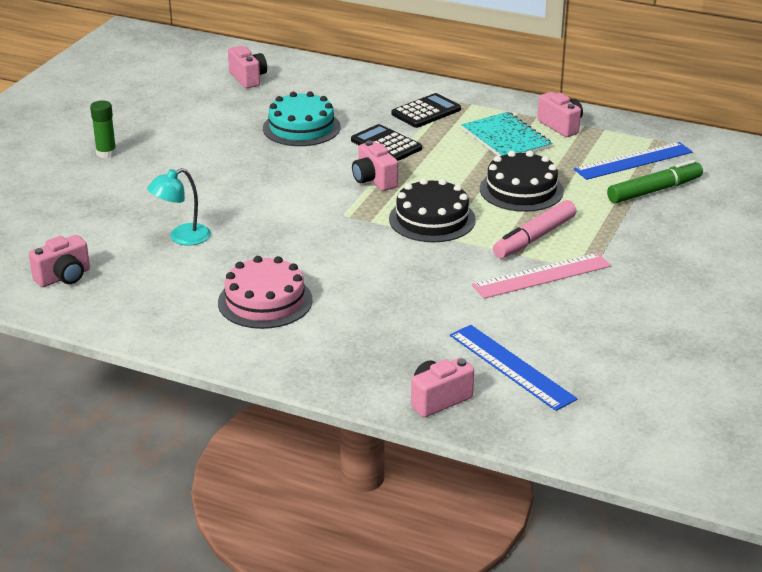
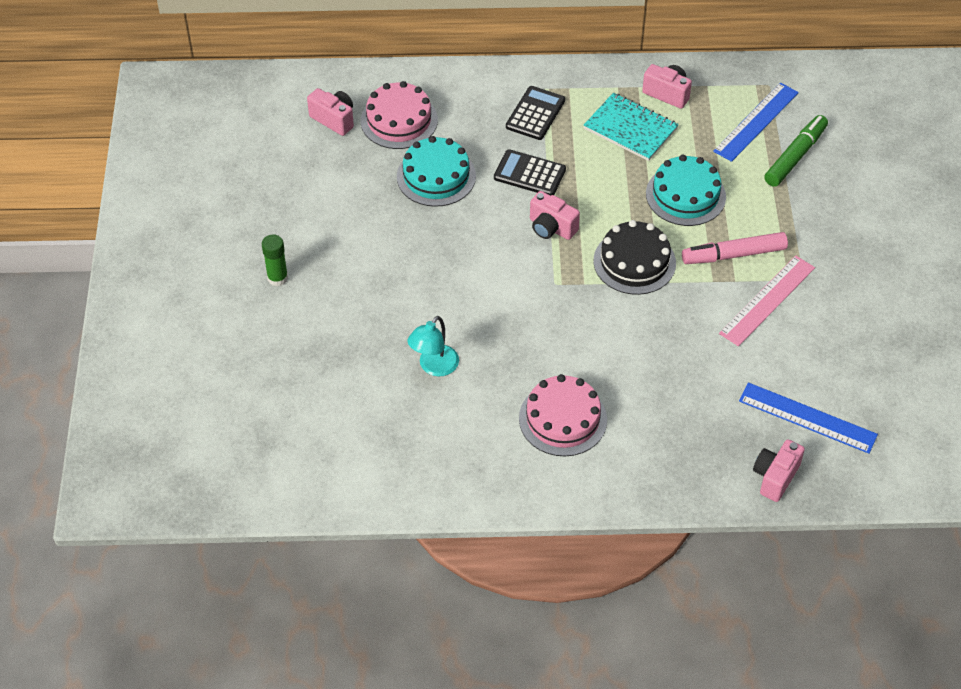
camera: 25 degrees left, 20 degrees up
(64, 277) = (367, 457): pink camera -> none
(302, 90) = (399, 120): none -> pink cake
(521, 190) = (685, 195): black cake -> turquoise cake
(534, 238) = (733, 255): pink marker -> pink marker turned 60 degrees clockwise

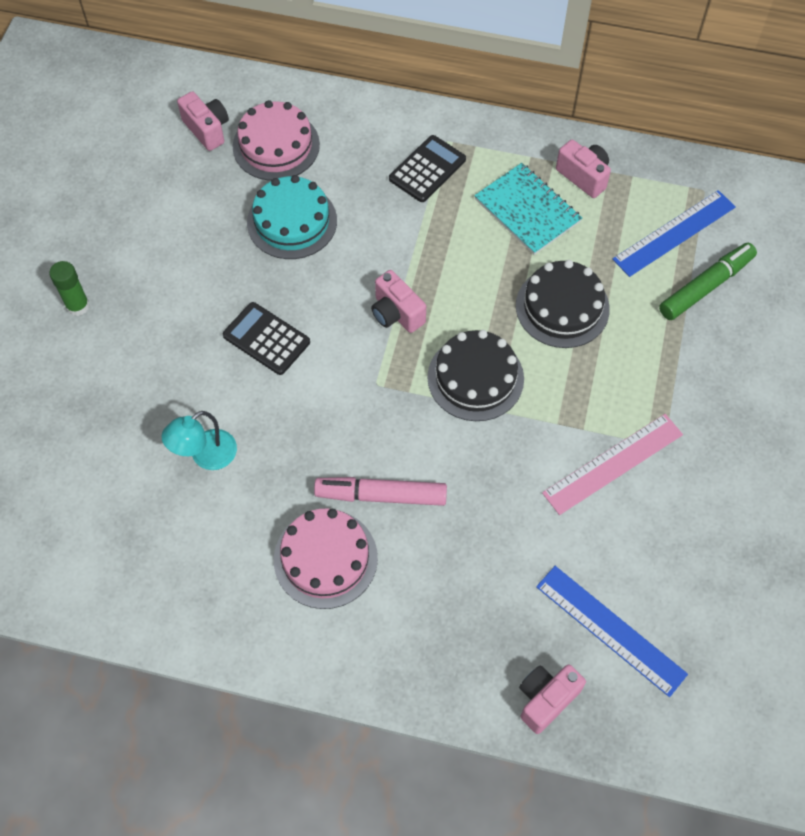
camera: 15 degrees right, 10 degrees up
(529, 174) = (395, 241): black calculator -> black calculator (266, 339)
(685, 195) = (562, 307): turquoise cake -> black cake
(733, 255) = (593, 395): pink marker -> pink marker (381, 495)

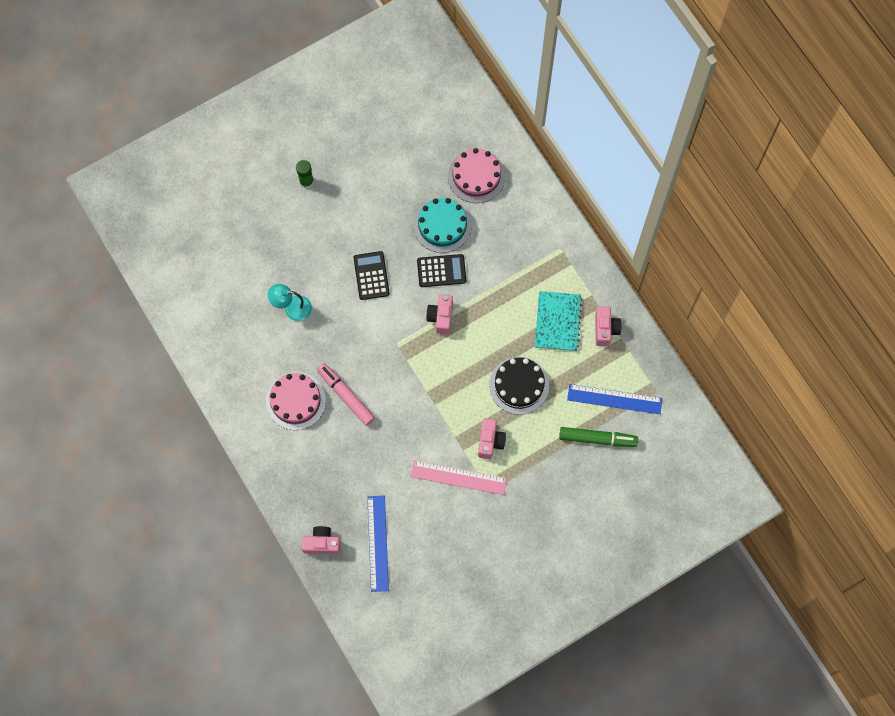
camera: 45 degrees right, 10 degrees up
(207, 129) = (453, 137): pink camera -> pink camera (490, 441)
(427, 169) = (534, 256): black calculator -> black calculator (441, 271)
(475, 378) = (442, 381): black cake -> none

